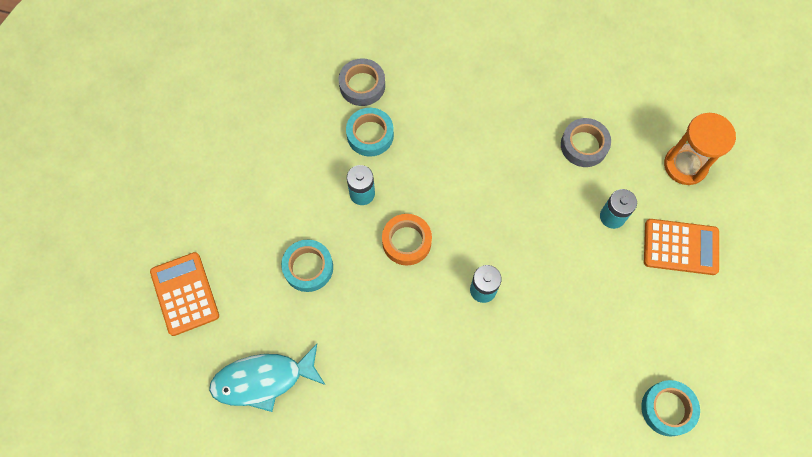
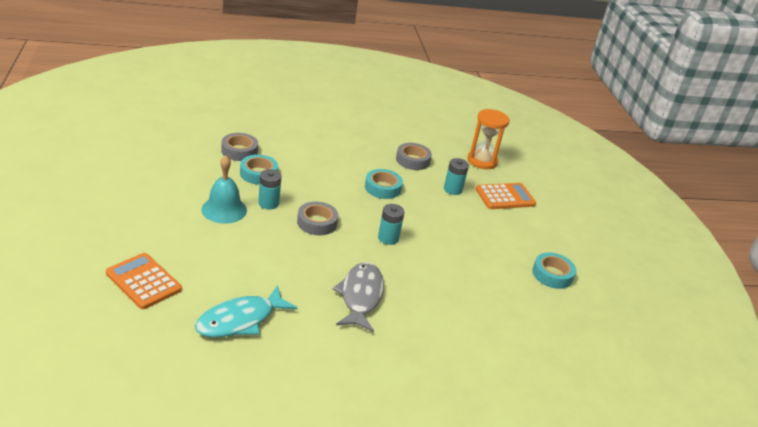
camera: 30 degrees left, 35 degrees down
(306, 194) = (224, 210): none -> turquoise bell
(308, 267) = (246, 248): turquoise tape -> turquoise tape (382, 188)
(406, 241) = (317, 222): orange tape -> grey tape
(407, 380) = (360, 296): none -> grey fish

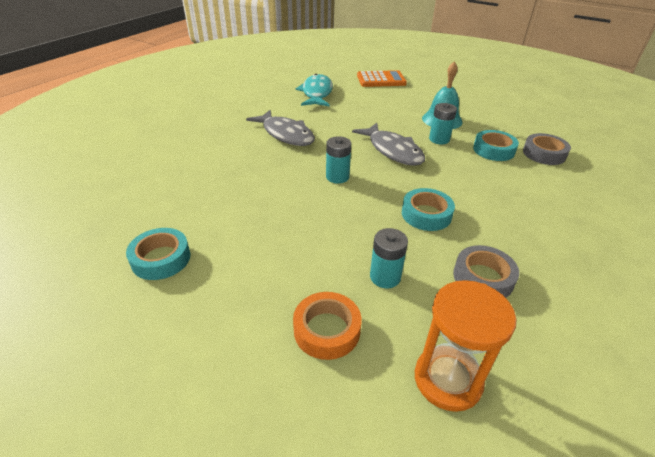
camera: 135 degrees right, 5 degrees up
(317, 222) = (393, 151): grey tape -> grey fish
(505, 197) = (327, 330): orange calculator -> orange tape

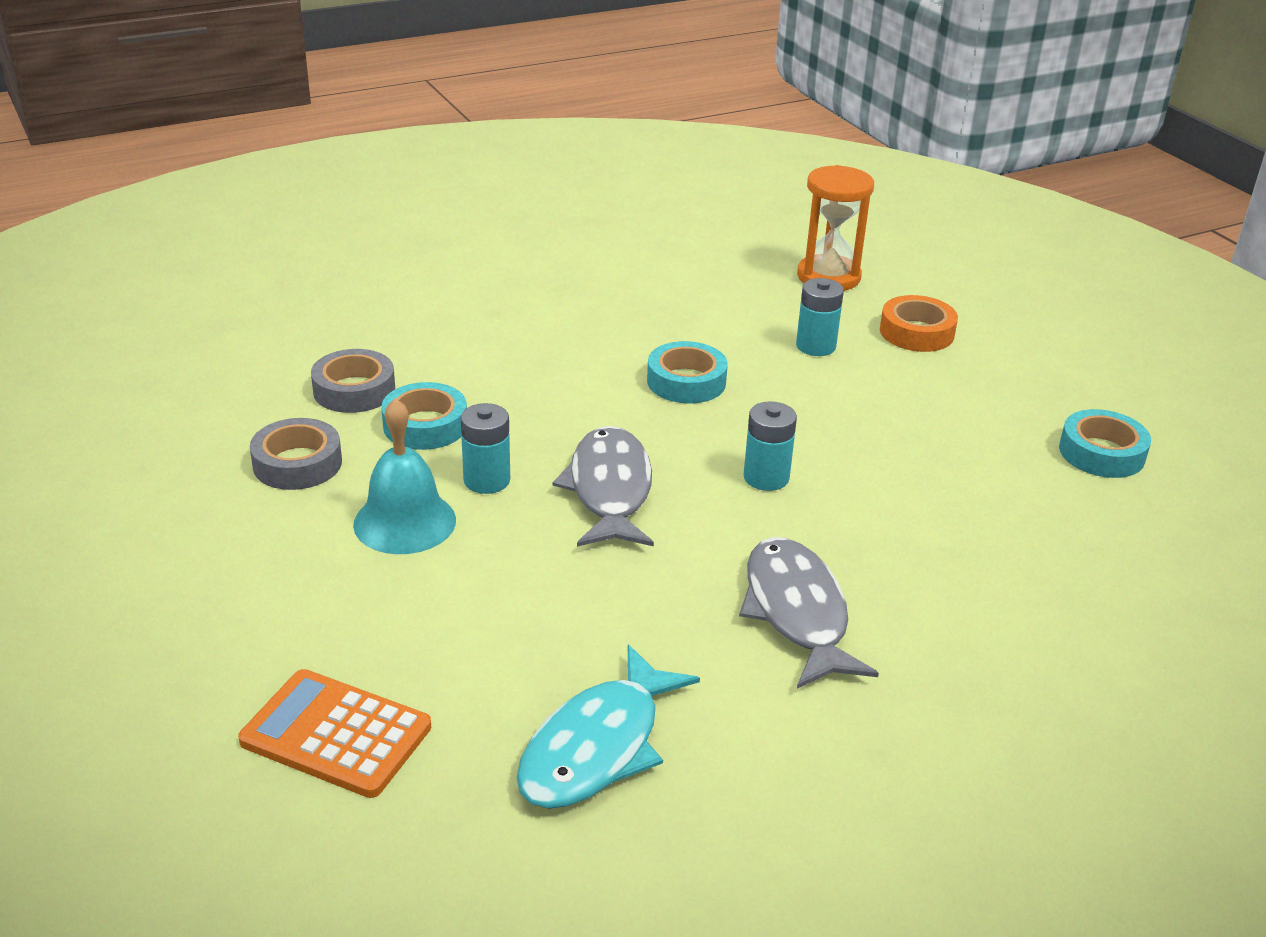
camera: 150 degrees left, 5 degrees down
(483, 278) = (704, 311): grey tape -> grey tape (297, 463)

